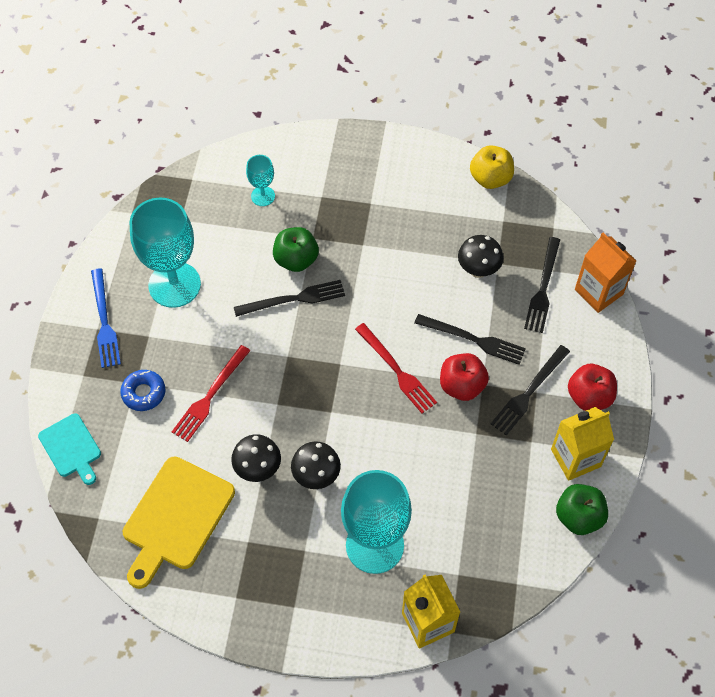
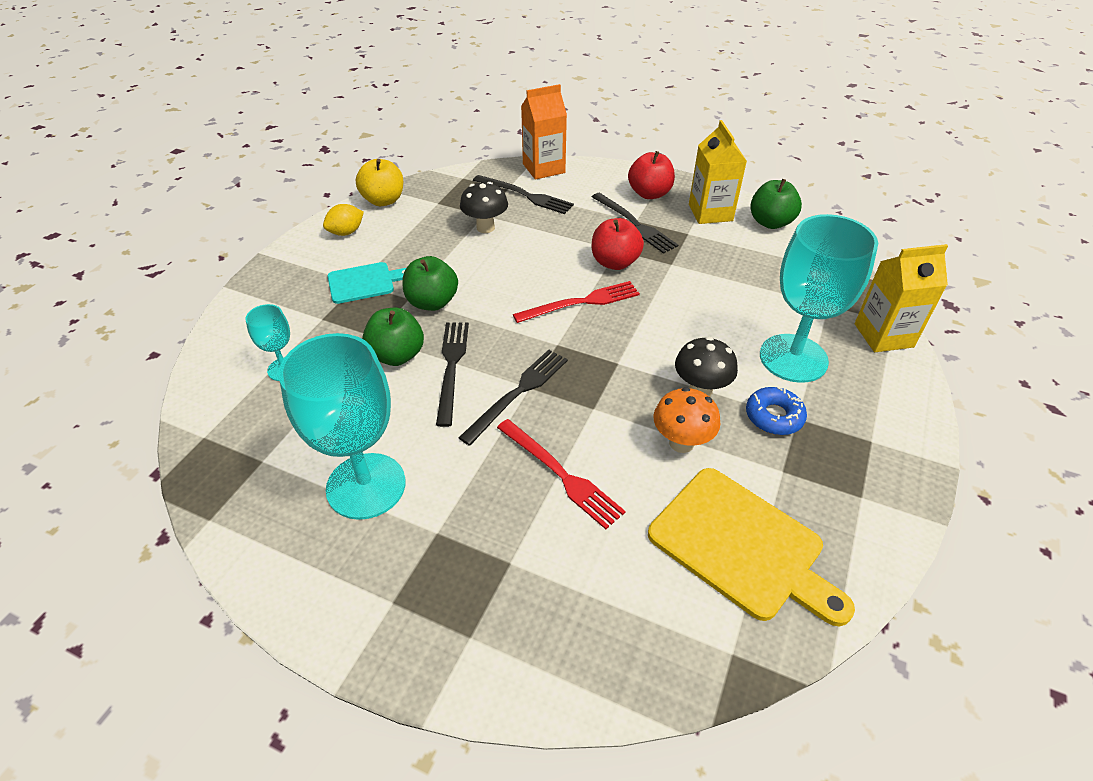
camera: 75 degrees left, 15 degrees down
(71, 448) = (599, 677): turquoise cutting board -> turquoise cutting board (364, 282)
(104, 321) = (384, 589): blue fork -> none
(144, 393) = (531, 554): blue donut -> blue donut (774, 416)
(258, 469) = (681, 443): black mushroom -> orange mushroom
(363, 262) = (432, 302): none -> green apple
(433, 169) = (346, 232): none -> yellow lemon
(473, 339) = (564, 245): black fork -> black fork (518, 393)

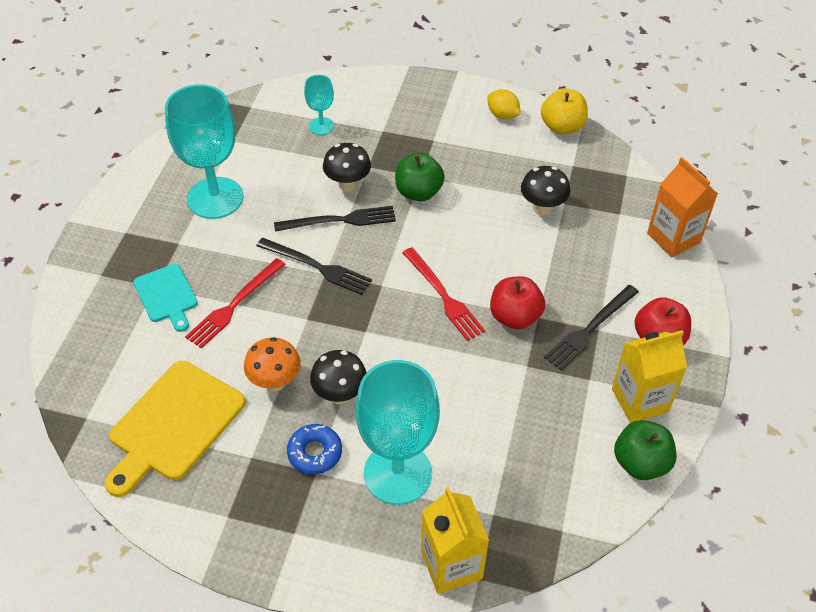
camera: 80 degrees right, 5 degrees up
(364, 282) = (434, 144): turquoise cutting board -> turquoise cutting board (167, 296)
(397, 355) = (348, 185): green apple -> black mushroom
(525, 195) = (612, 230): black fork -> none

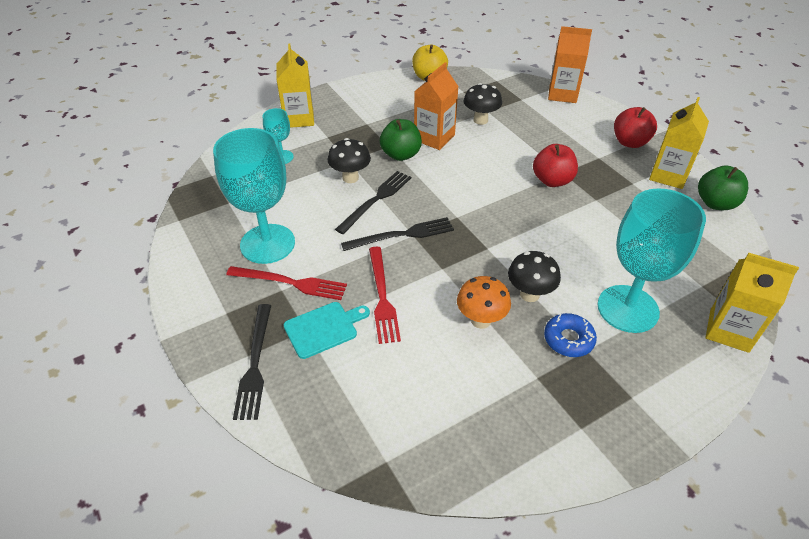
camera: 45 degrees left, 5 degrees down
(167, 296) = (323, 328): turquoise cutting board -> turquoise cutting board turned 45 degrees counterclockwise
(174, 425) = (457, 405): yellow cutting board -> none
(383, 96) = (299, 118): none -> yellow carton
(443, 296) = (500, 197): red fork -> red fork (290, 283)
(471, 196) = (434, 138): none -> orange carton
(502, 115) = (387, 89): yellow lemon -> none
(590, 329) = (595, 160): black fork -> black fork (255, 364)

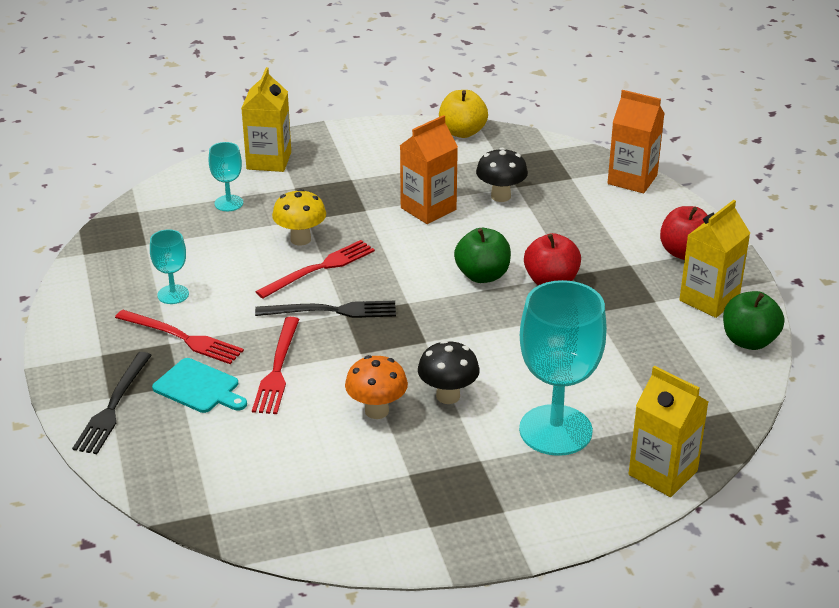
camera: 15 degrees right, 10 degrees down
(267, 244) = (173, 294): turquoise goblet -> turquoise goblet, size x0.48
(323, 328) = (199, 387): turquoise cutting board -> turquoise cutting board turned 45 degrees clockwise
(350, 178) = (300, 239): black mushroom -> yellow mushroom
(376, 200) = (319, 268): black fork -> red fork
(401, 155) = (375, 222): green apple -> green apple (482, 275)
(568, 339) = (466, 446): blue donut -> none

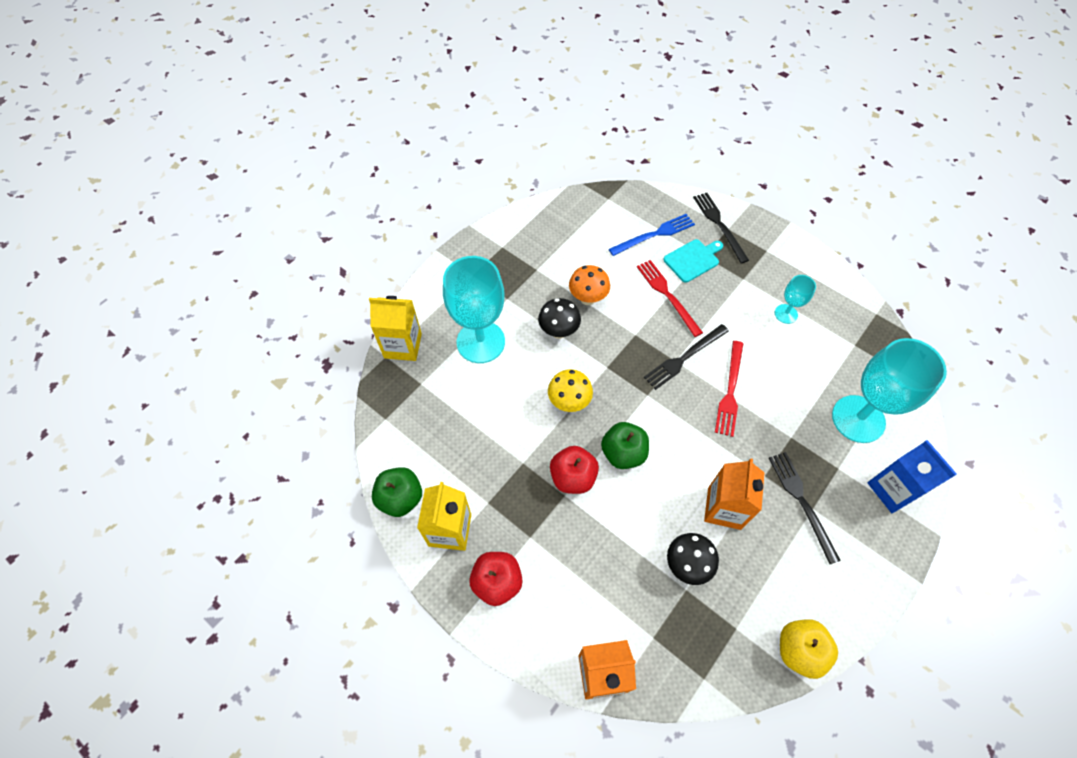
camera: 145 degrees right, 25 degrees up
(182, 338) = (741, 286): red fork -> none
(199, 387) = (693, 260): turquoise cutting board -> turquoise cutting board turned 150 degrees clockwise
(208, 436) = (654, 235): none -> blue fork
(229, 203) = (858, 419): turquoise goblet -> turquoise goblet, size x2.08
(269, 161) = (892, 490): yellow carton -> blue carton
(300, 239) = (772, 412): yellow mushroom -> yellow mushroom (569, 402)
(355, 185) = (802, 502): none -> black fork

